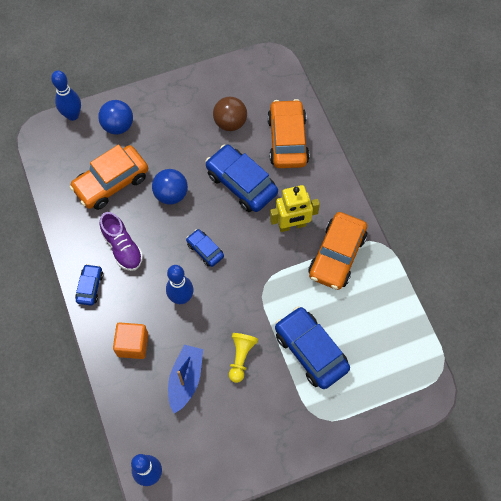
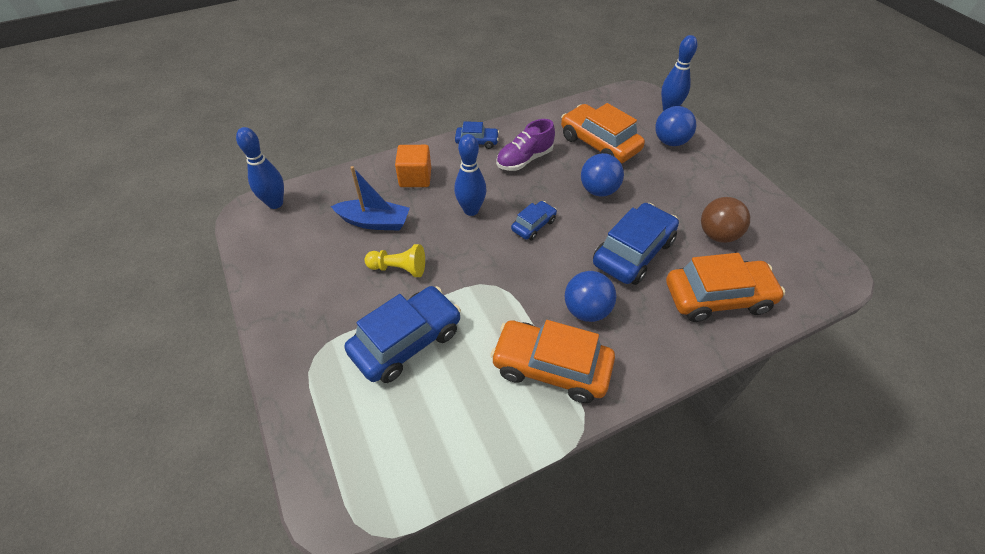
camera: 85 degrees right, 15 degrees down
(292, 225) = (586, 310): yellow robot -> blue ball

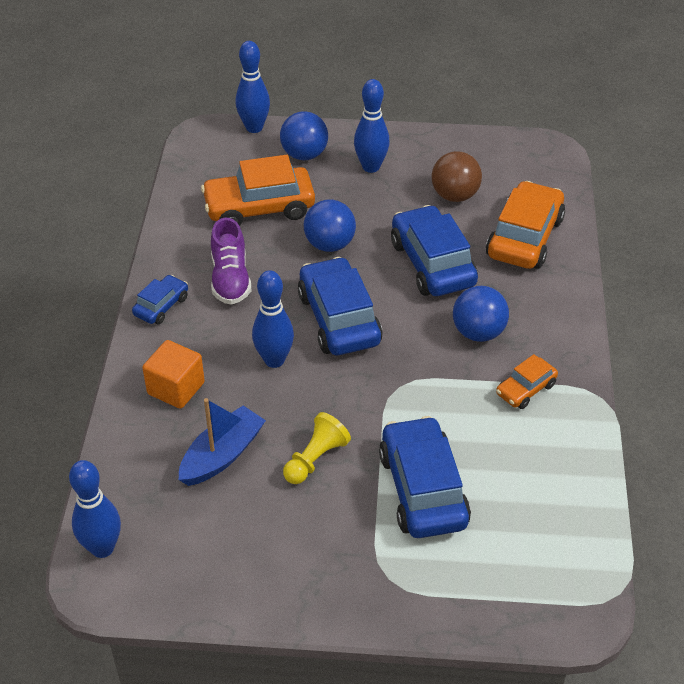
camera: 60 degrees left, 5 degrees down
(533, 225) = (339, 319): blue car -> blue car, size x1.92
(551, 367) = (525, 389): orange car -> orange car, size x0.52
(695, 178) = (371, 167): none -> blue bowling pin

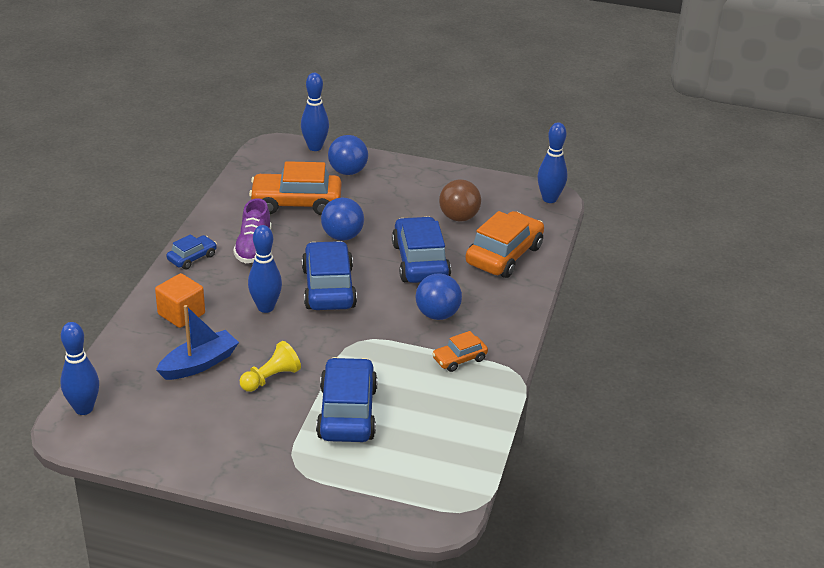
camera: 10 degrees right, 10 degrees down
(371, 167) = (398, 188): blue bowling pin -> blue bowling pin (549, 199)

